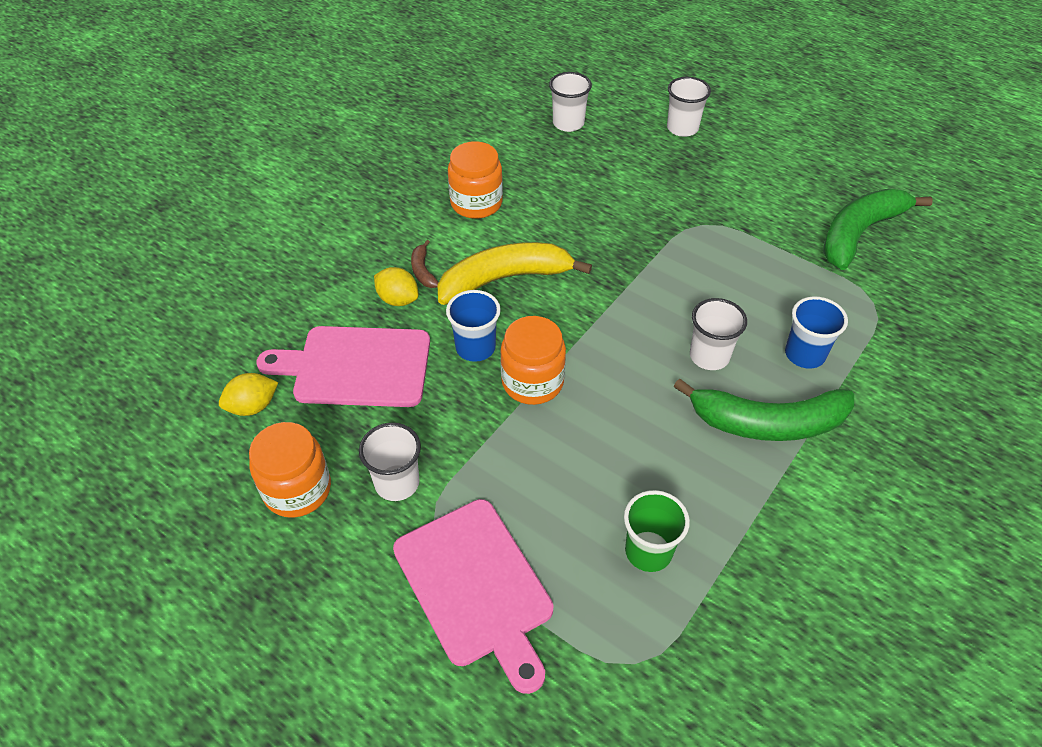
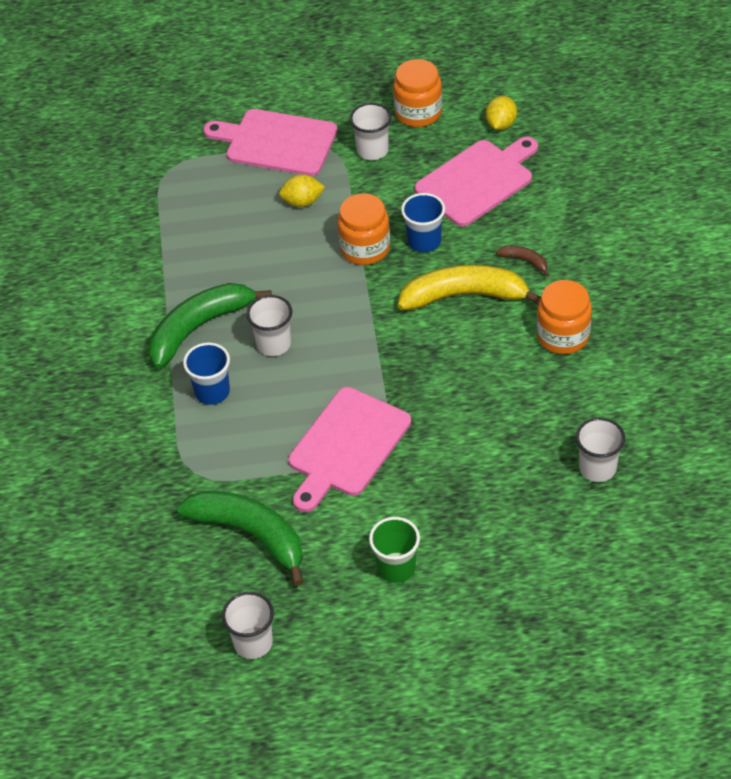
camera: 140 degrees right, 0 degrees up
(398, 299) = (512, 232): yellow lemon -> yellow lemon (302, 202)
(505, 279) = (464, 296): yellow banana -> yellow banana turned 120 degrees counterclockwise
(648, 551) = (206, 215): green cup -> green cup (396, 568)
(682, 128) = (498, 542): white cup -> white cup (253, 643)
(726, 241) = (346, 446): none -> pink cutting board
(859, 233) = (251, 534): green banana -> green banana turned 60 degrees counterclockwise

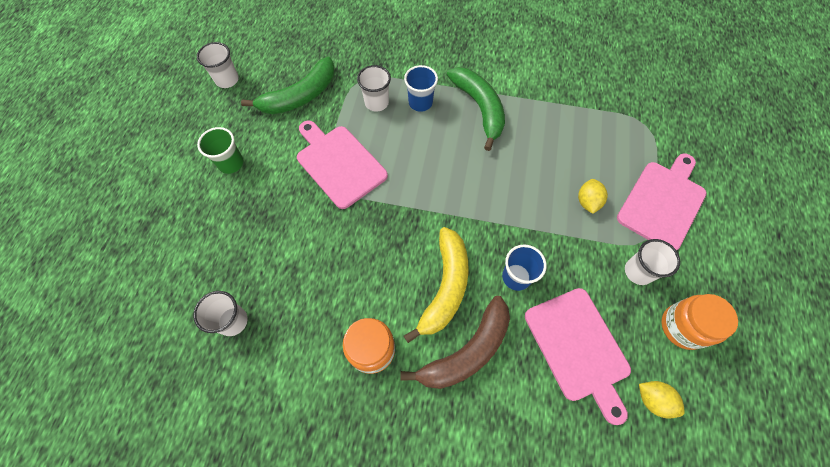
camera: 105 degrees right, 15 degrees up
(273, 344) = (447, 146): white cup -> white cup (376, 102)
(365, 248) = (522, 230): orange jar -> none
(525, 261) = (466, 351): brown banana -> brown banana, size x2.33

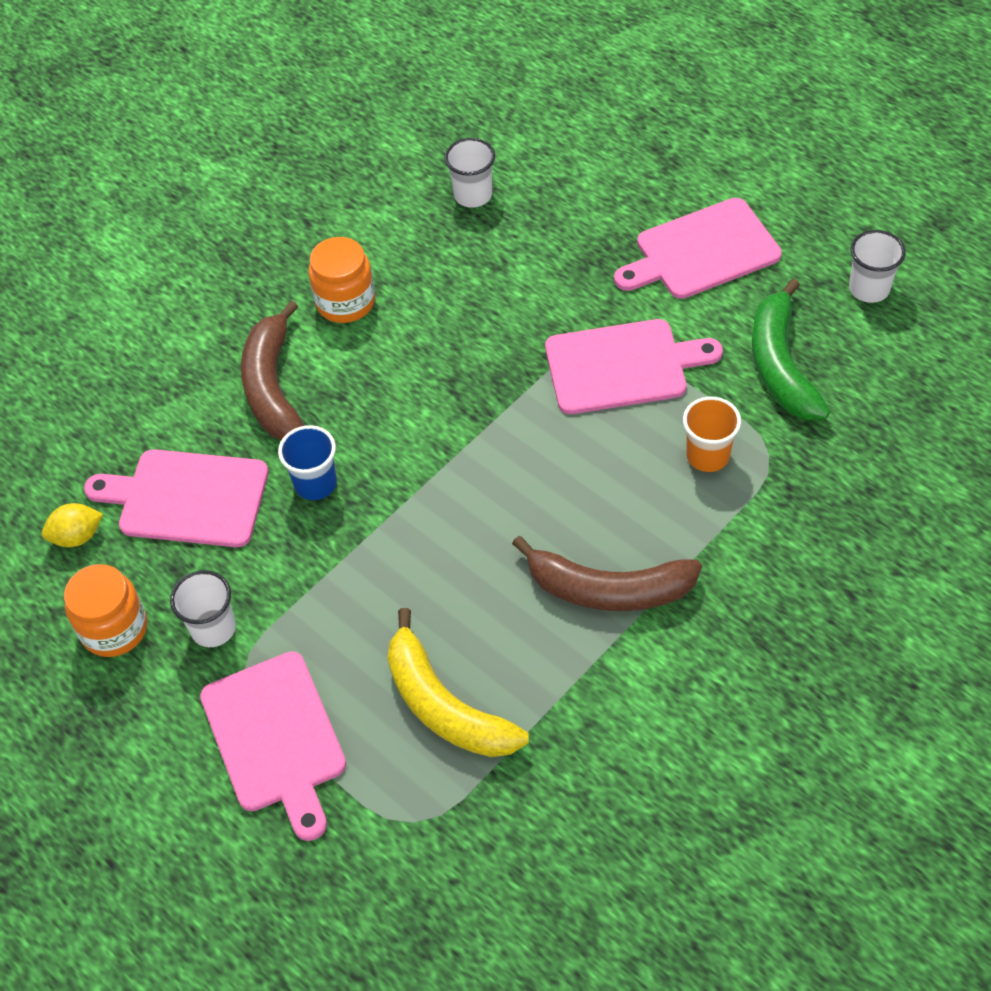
camera: 125 degrees right, 10 degrees down
(231, 163) = (702, 251): green cup -> pink cutting board
(376, 102) = (707, 455): white cup -> orange cup
(420, 103) = (671, 513): blue cup -> none
(445, 287) = (361, 402): yellow banana -> yellow banana (445, 705)
(479, 108) = (608, 589): green banana -> brown banana
(587, 202) = (350, 635): yellow lemon -> none

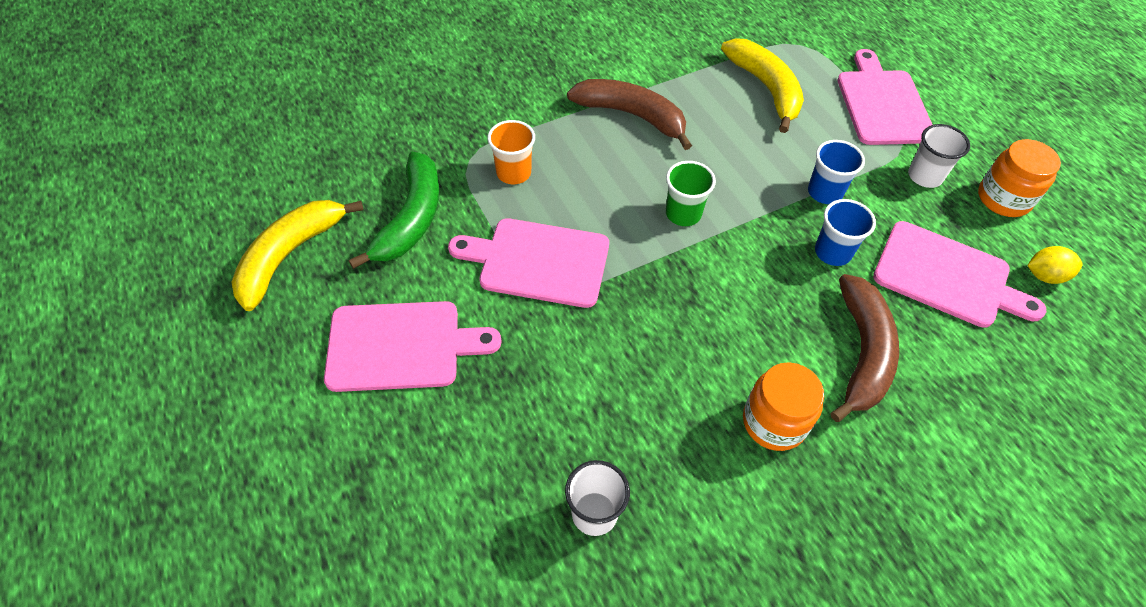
camera: 165 degrees left, 0 degrees up
(336, 559) = (824, 192): none -> blue cup
(493, 472) = (683, 214): none -> green cup
(869, 289) = (290, 255): white cup -> yellow banana

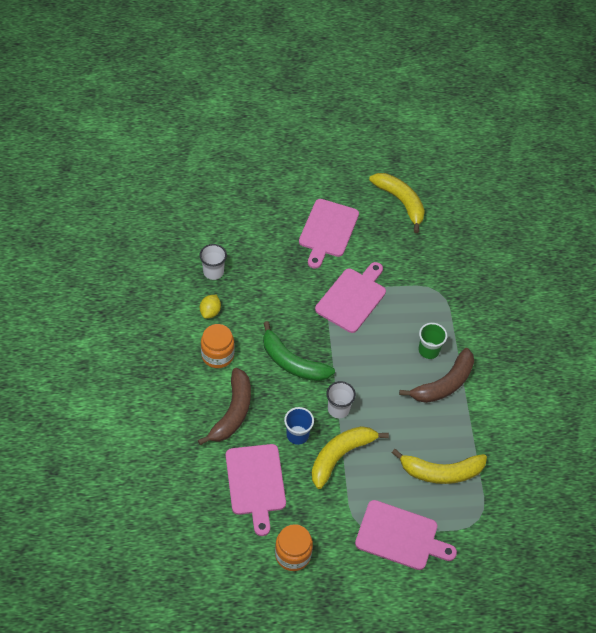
camera: 110 degrees right, 0 degrees up
(411, 218) = (404, 254): green banana -> green banana (292, 362)
(513, 173) = (419, 308): orange cup -> none
(683, 214) = (356, 376): green cup -> green cup (428, 350)
(824, 192) = (340, 456): blue cup -> yellow banana
(862, 353) = (232, 412): brown banana -> brown banana turned 105 degrees counterclockwise
(924, 176) = (329, 520): white cup -> white cup (338, 409)
(947, 276) = (256, 483): pink cutting board -> pink cutting board turned 60 degrees counterclockwise
(1044, 275) = (232, 535): yellow lemon -> yellow lemon (210, 312)

